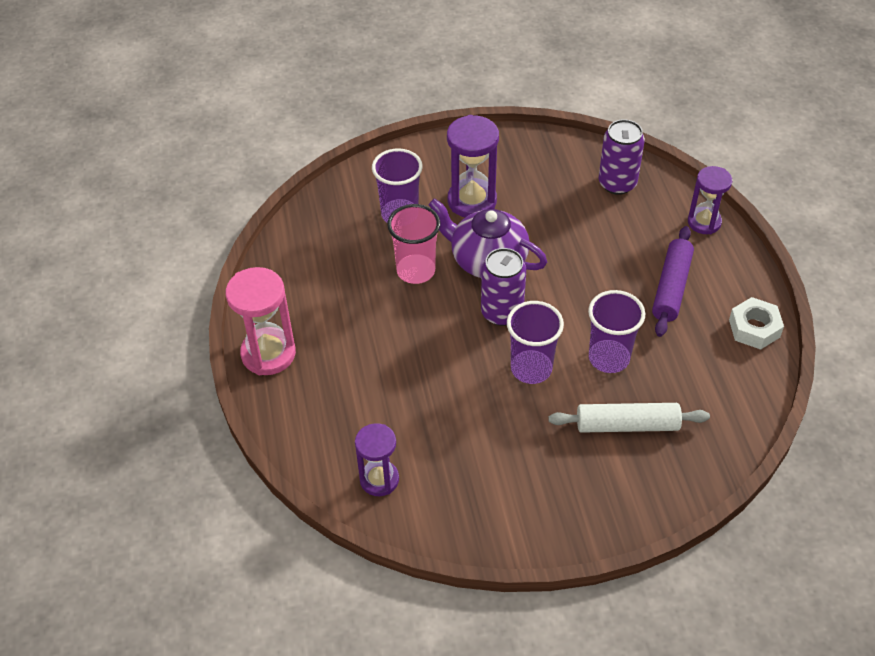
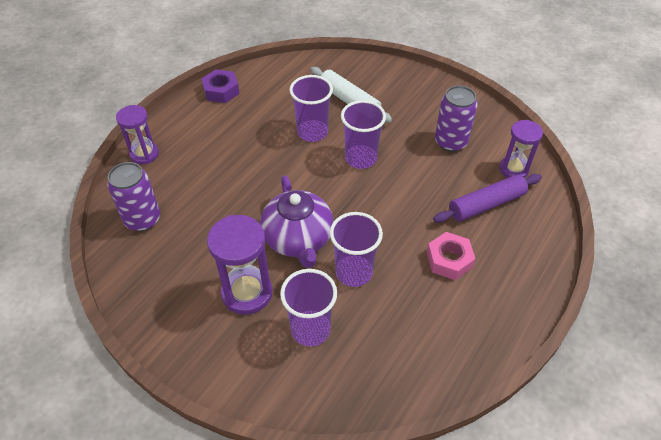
camera: 135 degrees left, 0 degrees up
(268, 354) = (521, 296): pink hourglass -> none
(353, 338) = (449, 260): none -> pink nut
(416, 271) = (353, 272): pink cup -> purple cup
(502, 312) = (335, 200): purple can -> purple can (450, 142)
(671, 287) = (224, 137): purple rolling pin -> purple rolling pin (486, 204)
(754, 328) = (221, 91): white nut -> purple nut

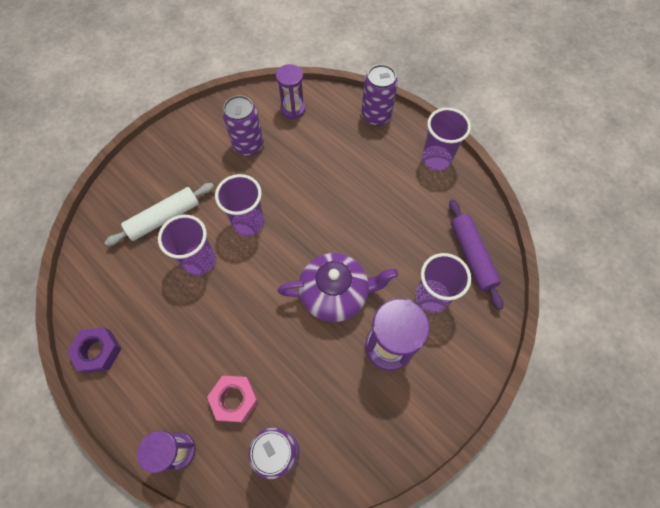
camera: 80 degrees left, 15 degrees up
(353, 272) = (379, 253): purple cup -> purple cup (436, 159)
(449, 260) = (377, 179): pink nut -> pink nut (234, 399)
(486, 204) = (326, 139): purple rolling pin -> purple rolling pin (471, 256)
(541, 248) = (376, 116): none -> purple can

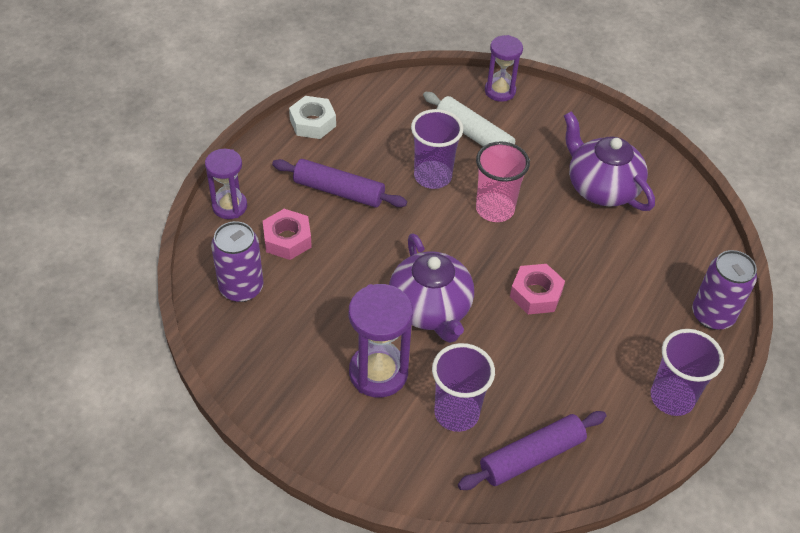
camera: 75 degrees right, 15 degrees down
(98, 351) = (312, 123): purple nut -> white nut
(191, 343) = (339, 191): none -> purple rolling pin
(248, 145) = (601, 187): purple can -> purple teapot
(248, 223) = (495, 209): purple cup -> pink cup
(293, 109) = (677, 221): purple hourglass -> purple hourglass (500, 91)
(336, 216) = (536, 294): none -> pink nut

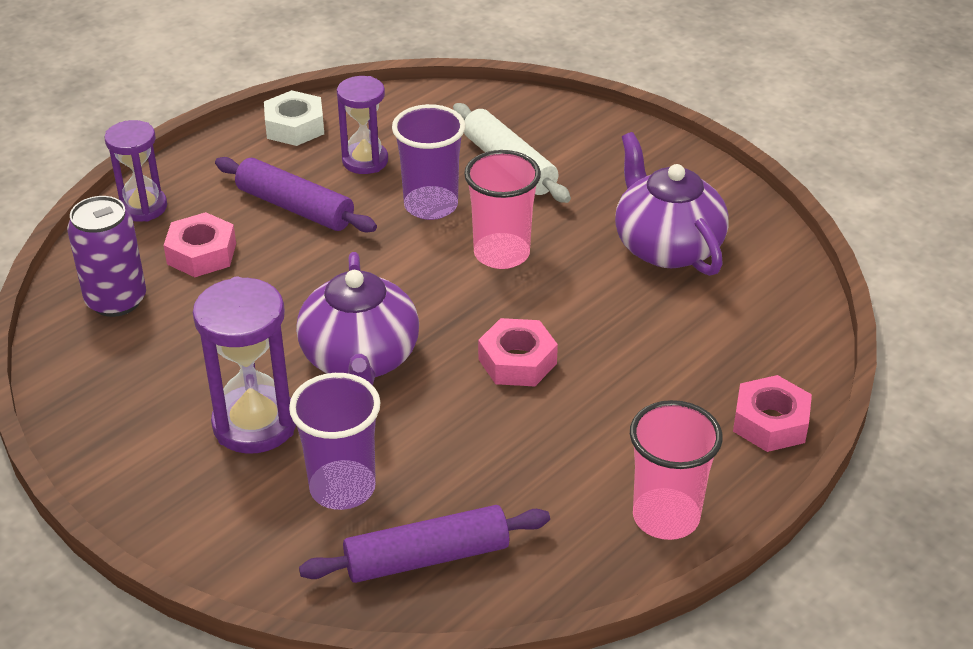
camera: 15 degrees right, 10 degrees down
(500, 91) = (568, 118): purple hourglass -> purple hourglass (365, 161)
(672, 398) = (666, 517): purple cup -> pink cup
(712, 315) = (770, 422): purple can -> pink nut

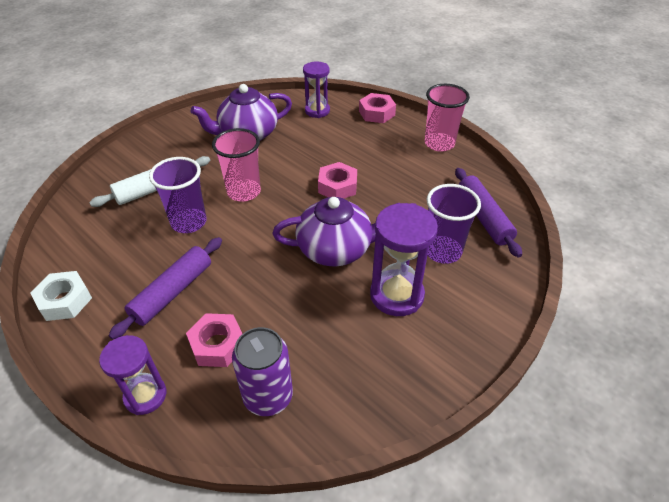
camera: 90 degrees left, 5 degrees up
(365, 161) = (127, 257): purple hourglass -> purple hourglass (317, 111)

